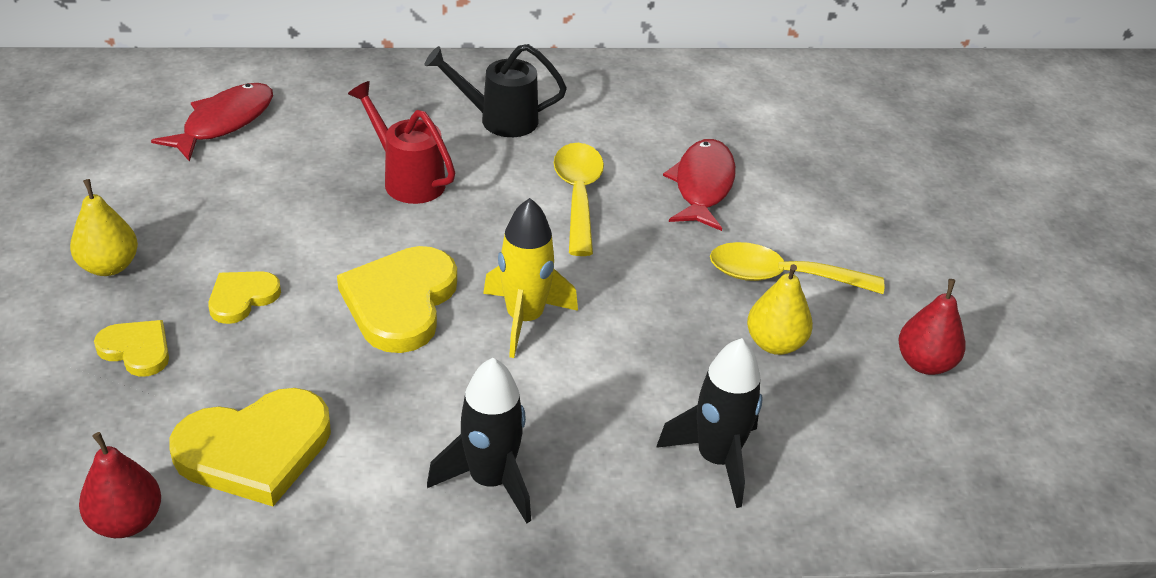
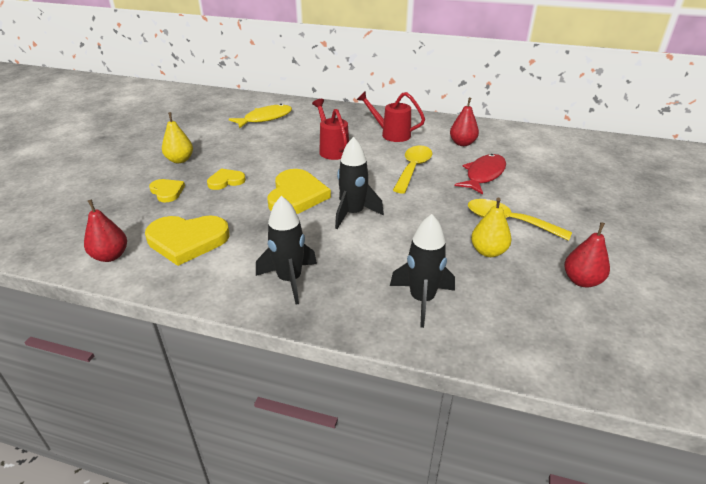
camera: 25 degrees right, 5 degrees down
(224, 122) = (265, 118): red fish -> yellow fish
(400, 302) = (296, 195): yellow heart -> yellow heart turned 150 degrees clockwise
(499, 120) = (391, 134): black watering can -> red watering can
(524, 319) = (353, 214): yellow rocket -> black rocket
(636, 119) = (462, 143): none -> red pear

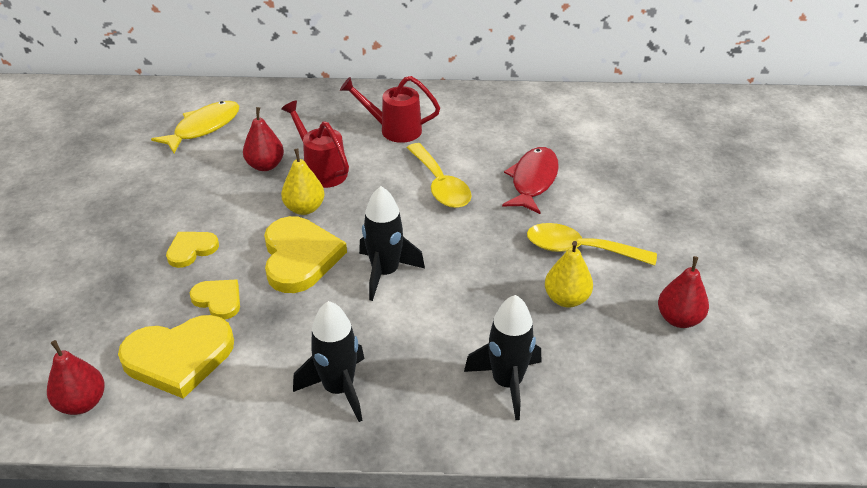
camera: 15 degrees left, 5 degrees up
(167, 191) = (113, 283): yellow heart -> yellow heart (218, 300)
(180, 160) = (107, 224): yellow pear -> yellow pear (304, 208)
(413, 168) = (440, 185): yellow spoon -> yellow spoon turned 150 degrees clockwise
(462, 143) = (493, 131): red pear -> red pear (265, 165)

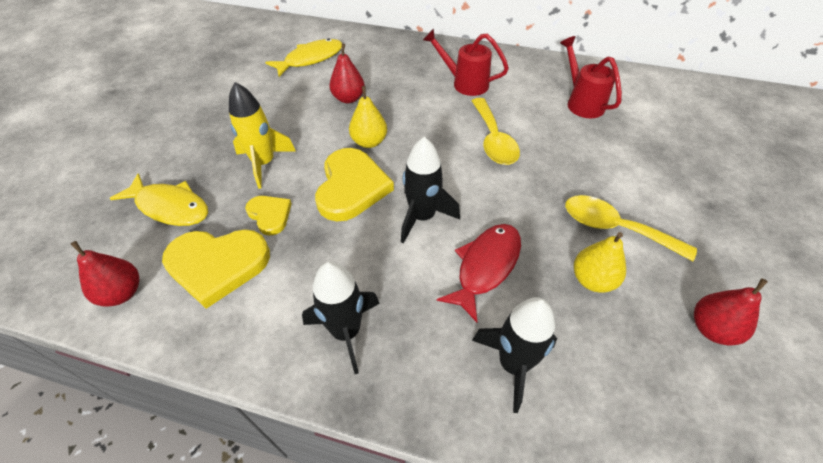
camera: 15 degrees right, 10 degrees up
(98, 312) = (170, 207): none -> yellow fish
(191, 250) = (264, 163): yellow heart -> yellow rocket
(321, 170) = (393, 110): red watering can -> red watering can (582, 102)
(533, 181) = (580, 150): red fish -> red fish (485, 267)

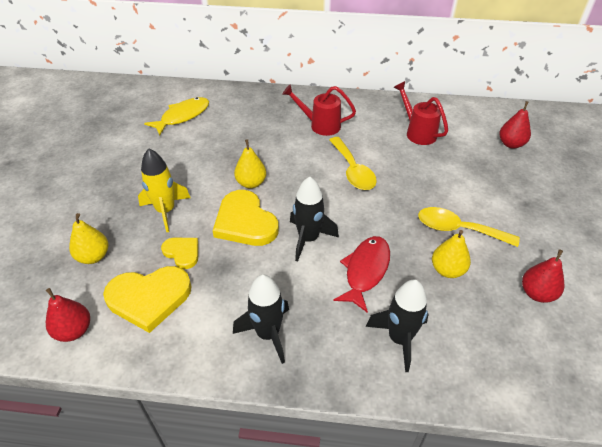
camera: 10 degrees left, 5 degrees down
(170, 207) = (93, 256): yellow fish -> yellow pear
(348, 98) = (225, 148): red pear -> red pear (511, 144)
(351, 187) = (245, 222): yellow heart -> yellow heart turned 150 degrees clockwise

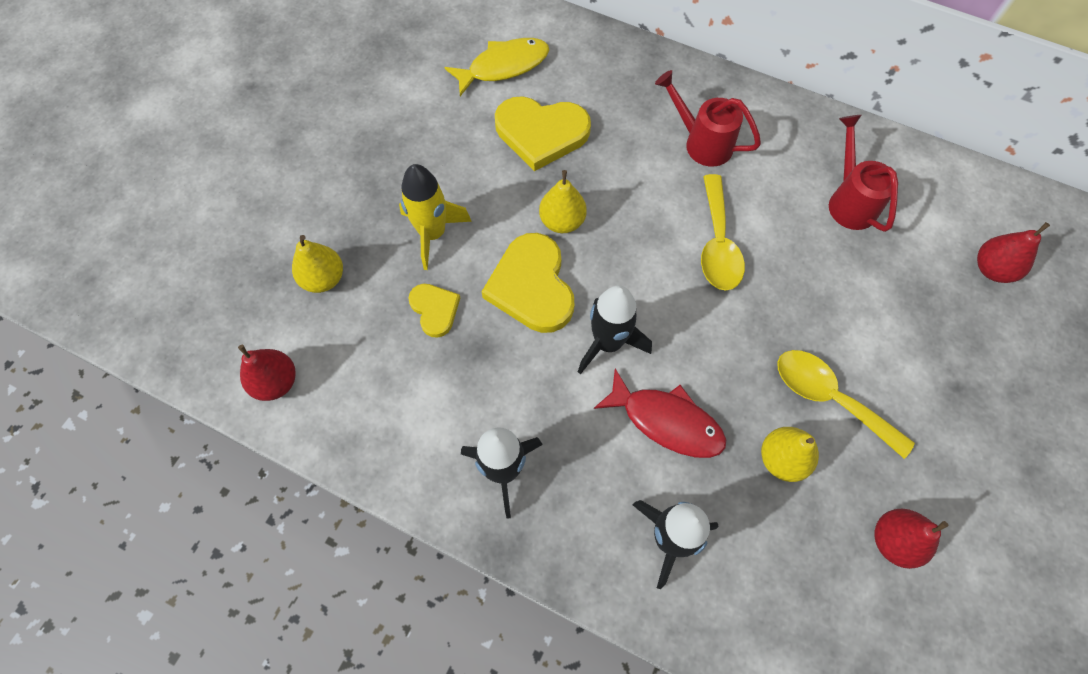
camera: 20 degrees right, 20 degrees up
(149, 298) = (375, 366): yellow heart -> yellow heart (541, 133)
(365, 271) = (666, 421): red fish -> red fish turned 75 degrees clockwise

